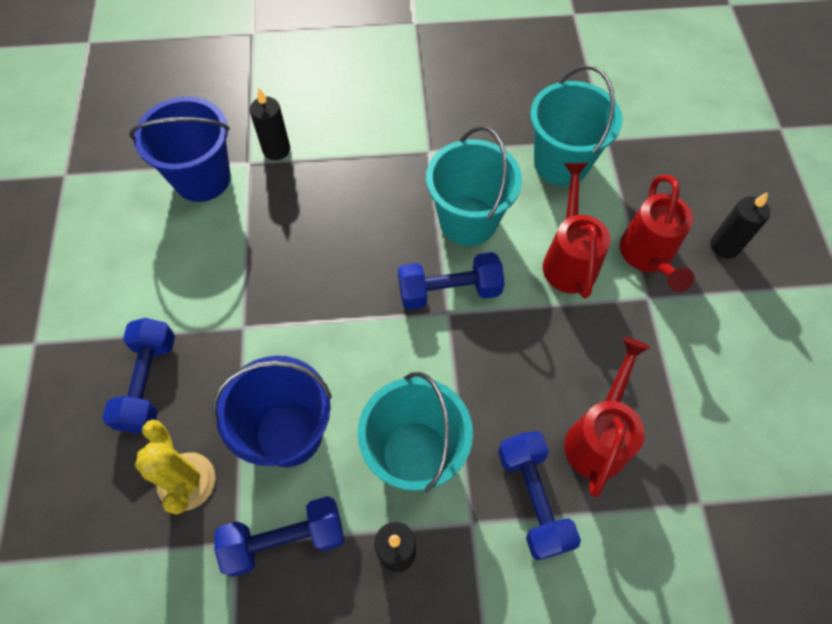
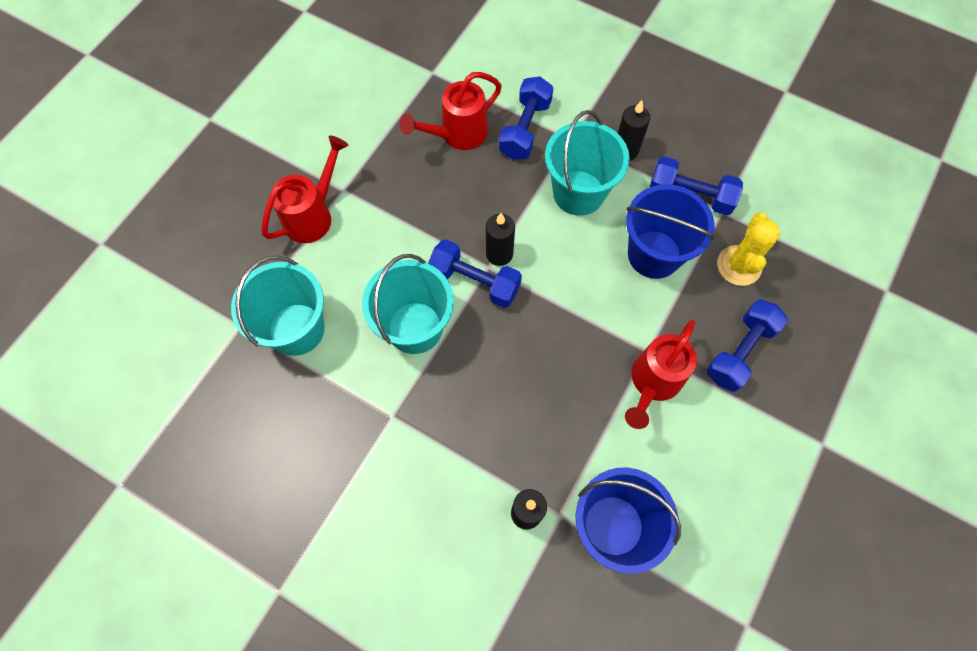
camera: 145 degrees left, 5 degrees up
(569, 260) = (369, 248): red watering can -> red watering can (653, 382)
(724, 246) = (253, 188): black candle -> black candle (499, 254)

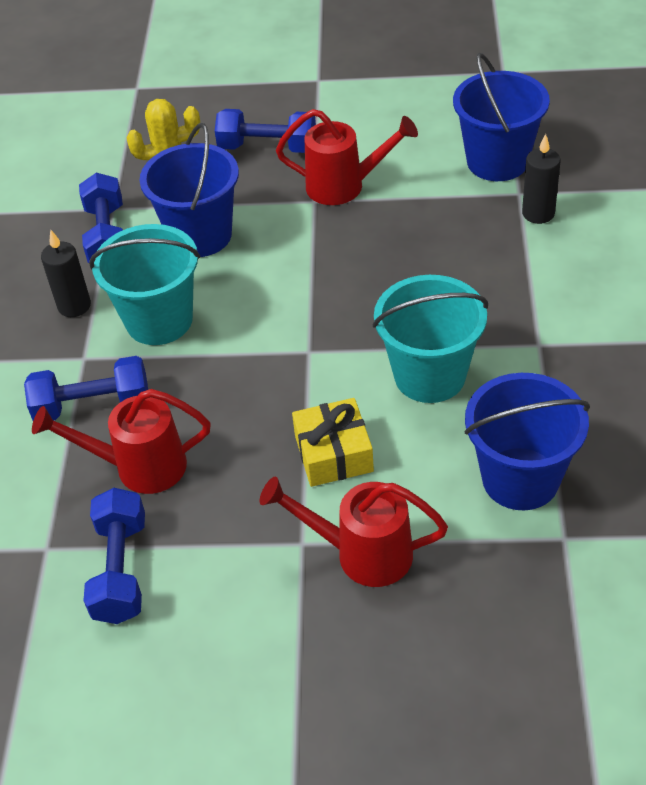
camera: 115 degrees left, 20 degrees down
(296, 329) = (520, 479): turquoise bucket -> blue bucket
(393, 237) = (333, 453): none -> yellow gift
(458, 134) = (140, 467): red watering can -> red watering can turned 150 degrees clockwise
(475, 281) = (335, 354): blue dumbbell -> blue dumbbell (120, 570)
(499, 254) = (286, 349): black candle -> none

